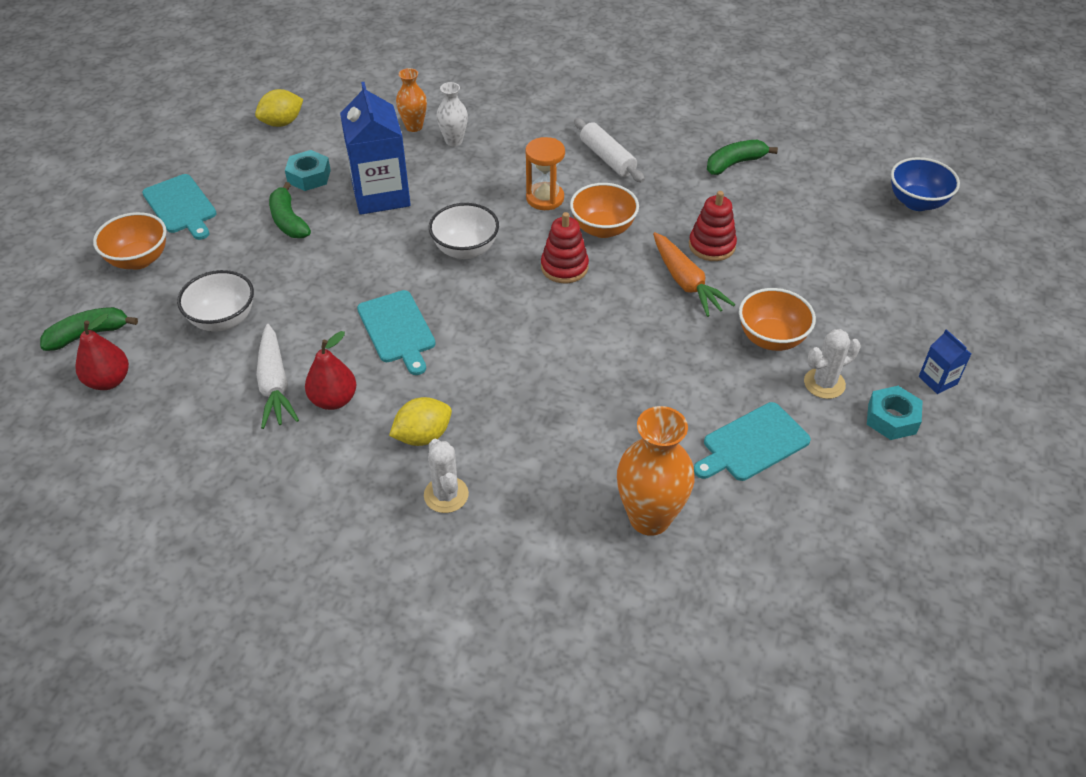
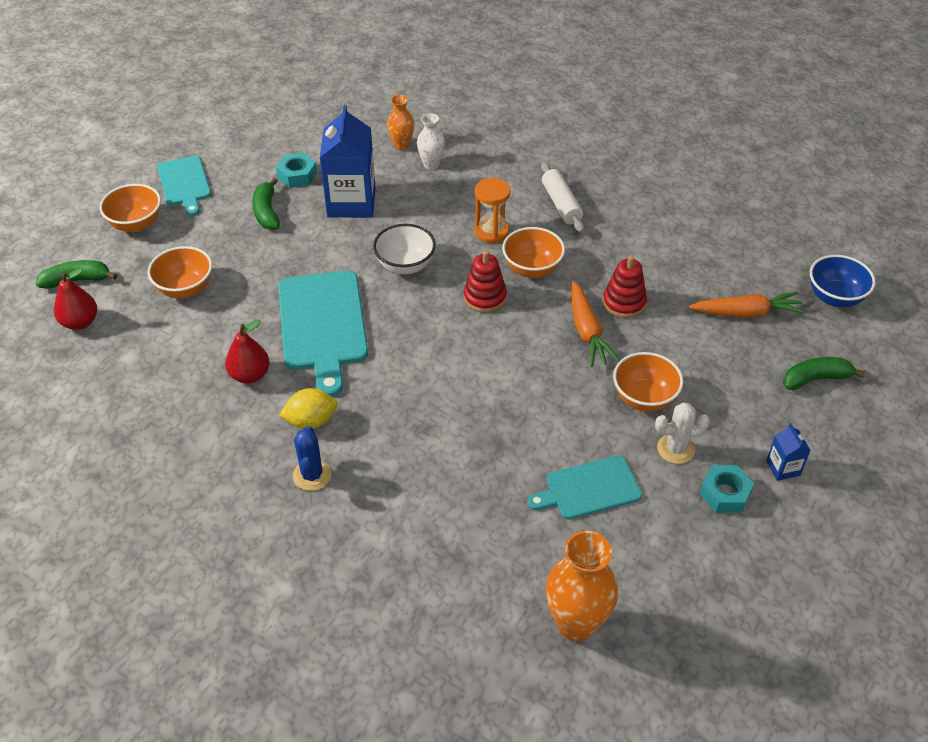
camera: 15 degrees right, 0 degrees up
(223, 320) = (185, 289): white bowl -> orange bowl
(275, 384) = (207, 352): white carrot -> none
(282, 123) = (291, 123): yellow lemon -> none
(397, 329) = (323, 325): turquoise cutting board -> turquoise cutting board, size x1.64
(446, 495) = (312, 475): white cactus -> blue cactus
(649, 518) = (474, 533): orange vase -> orange vase (576, 624)
(735, 163) = (676, 229): green banana -> green banana (816, 379)
(838, 233) = (746, 313): none -> orange carrot

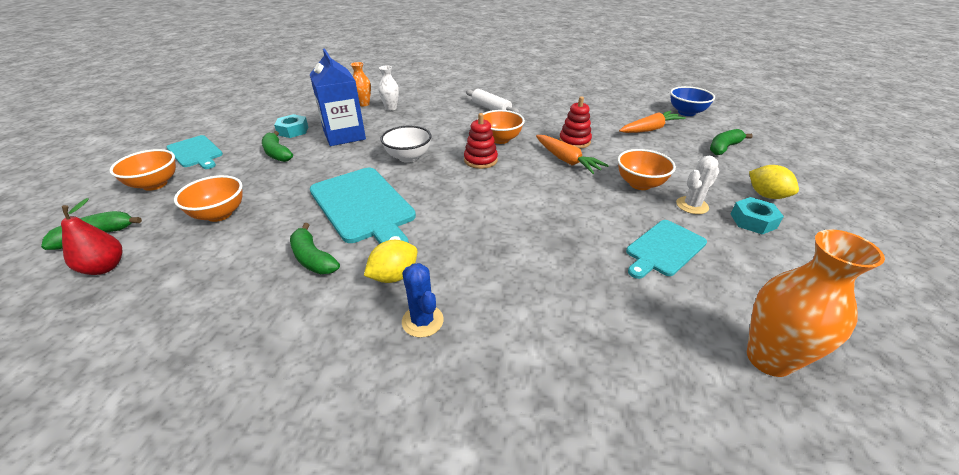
camera: 25 degrees left, 10 degrees down
(250, 375) = (313, 258): red pear -> green banana
(491, 231) = (457, 128): orange hourglass -> none
(783, 468) = (766, 195): blue carton -> yellow lemon

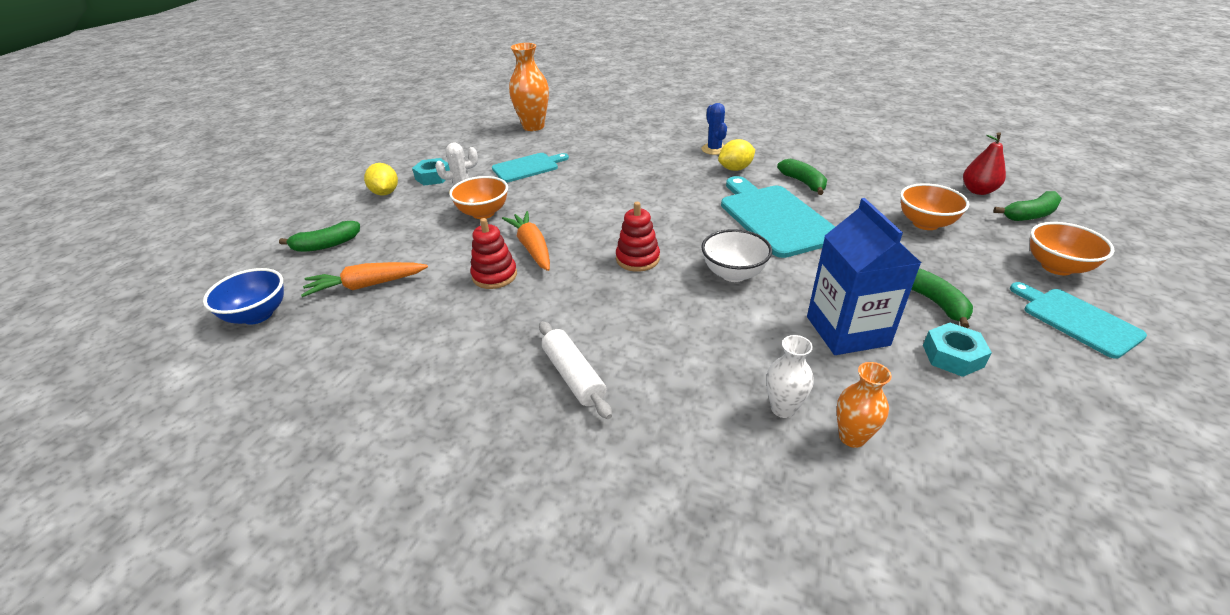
camera: 165 degrees left, 0 degrees up
(500, 139) = (596, 291): orange bowl -> none

